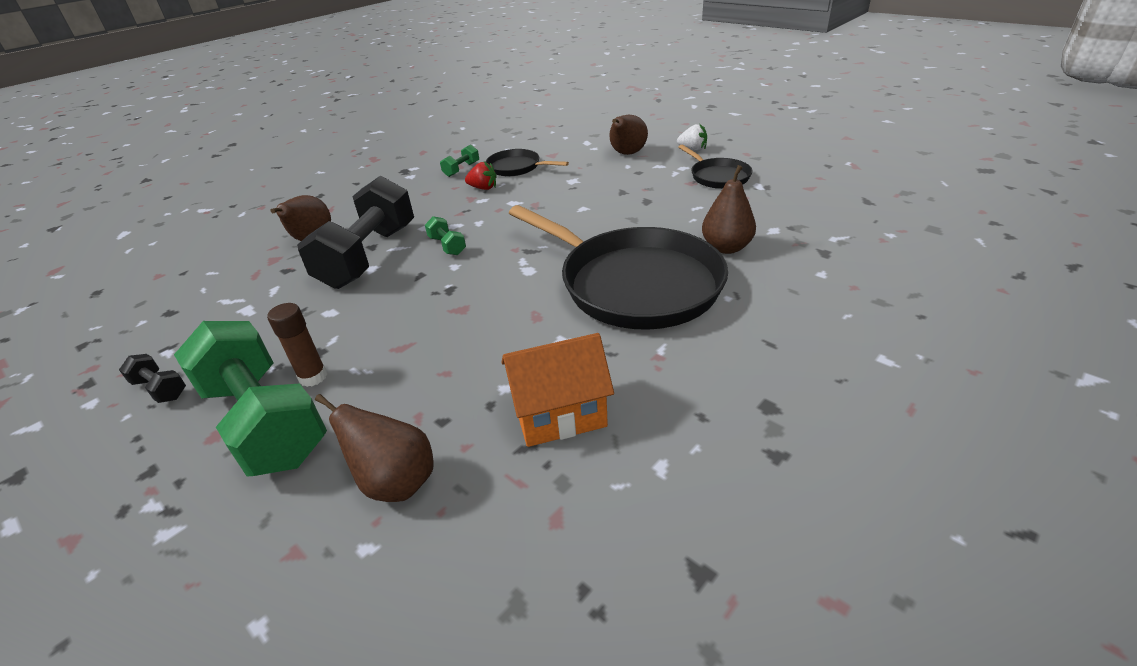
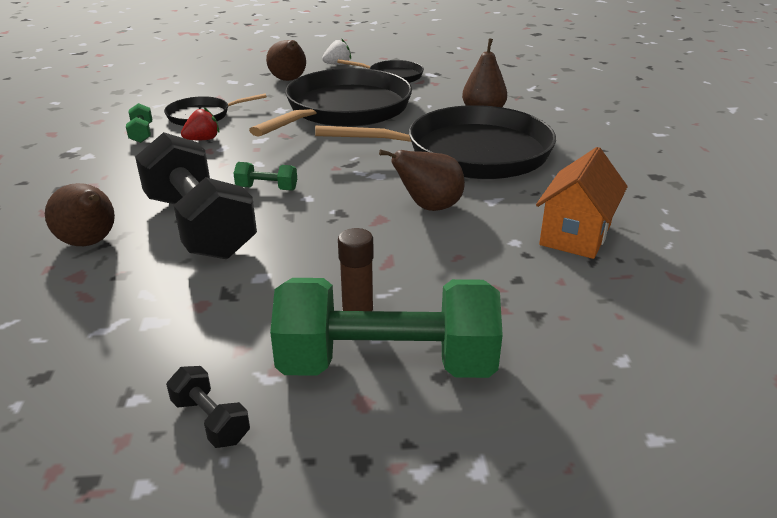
camera: 50 degrees left, 5 degrees down
(160, 389) = (211, 420): black dumbbell -> black dumbbell turned 60 degrees clockwise
(396, 482) = (564, 323): brown pear -> brown pear (429, 207)
(616, 197) = (344, 110): none -> black pan

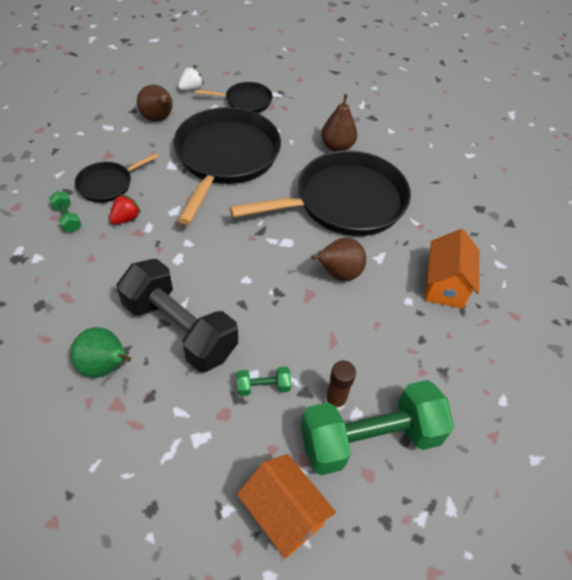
camera: 20 degrees left, 20 degrees up
(90, 243) = (105, 366): brown pear -> green pear
(211, 420) = (284, 515): black dumbbell -> orange house
(267, 188) = (210, 274): green dumbbell -> green dumbbell (263, 386)

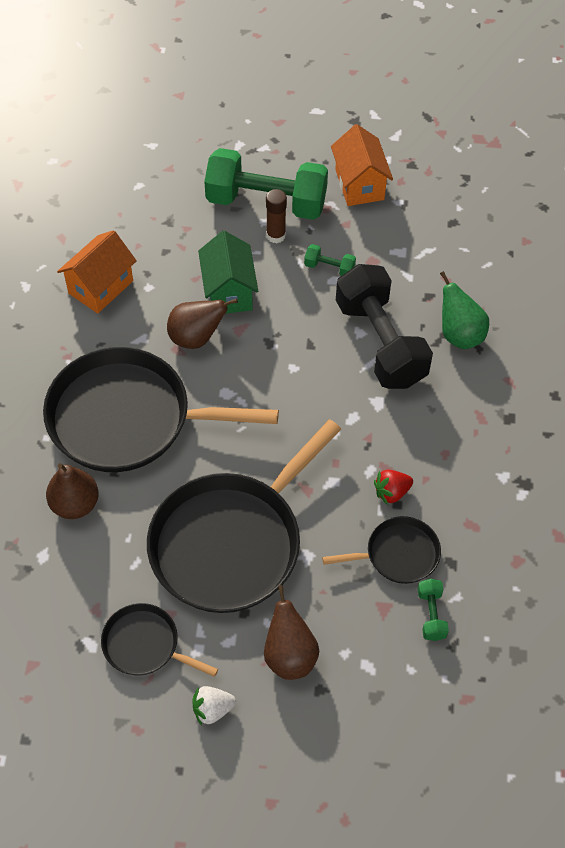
camera: 150 degrees left, 5 degrees up
(67, 218) = (459, 518): green dumbbell -> green dumbbell (431, 615)
(340, 323) = (229, 292): none -> green house

